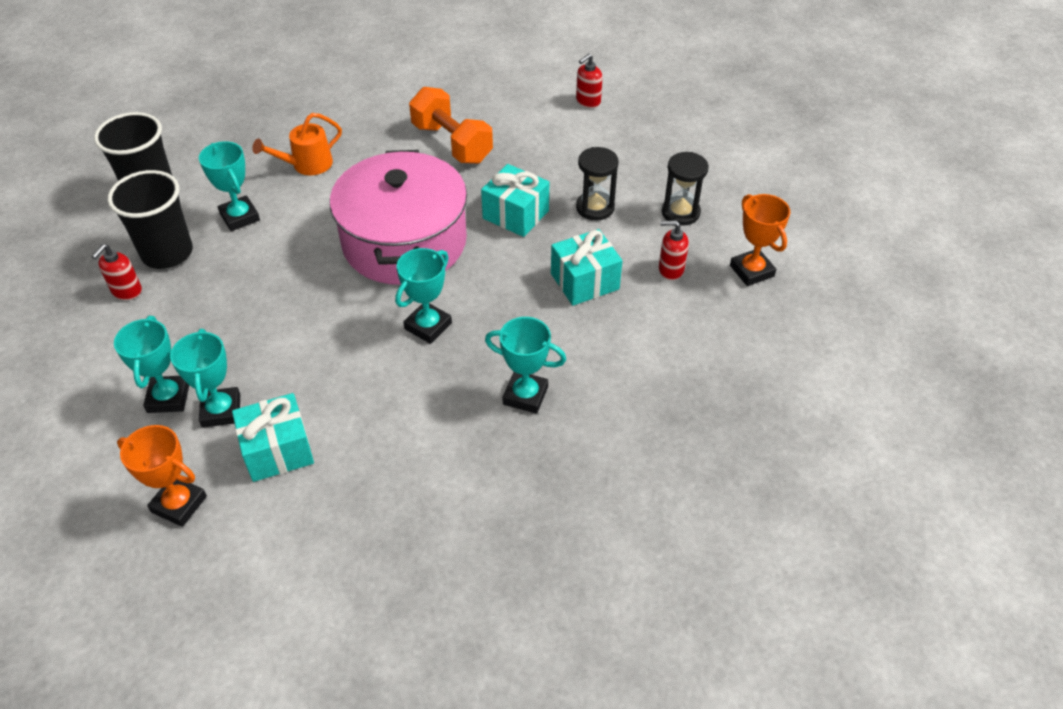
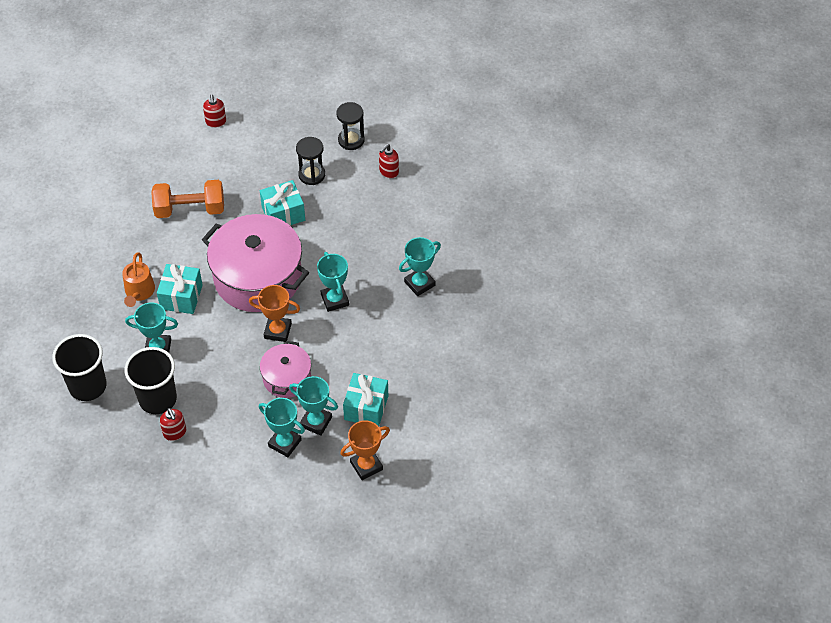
camera: 55 degrees left, 5 degrees up
(273, 346) = (287, 378): none -> pink pot
(584, 281) = (363, 213): turquoise gift -> turquoise gift (181, 297)
(751, 271) = (420, 139): orange trophy -> orange trophy (277, 331)

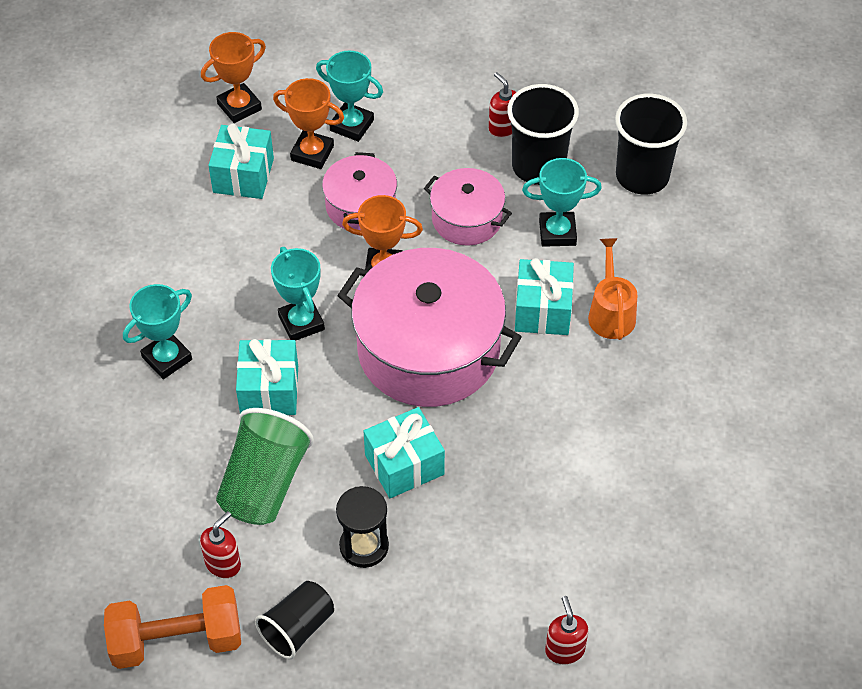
camera: 175 degrees right, 0 degrees up
(190, 209) = (567, 460): orange dumbbell -> orange dumbbell (177, 640)
(216, 363) = (467, 219): none -> pink pot
(316, 422) = (312, 153): turquoise trophy -> orange trophy
(351, 140) = (297, 628): black hourglass -> black cup
(357, 260) = (269, 390): none -> turquoise gift
(364, 209) = (264, 484): none -> green cup

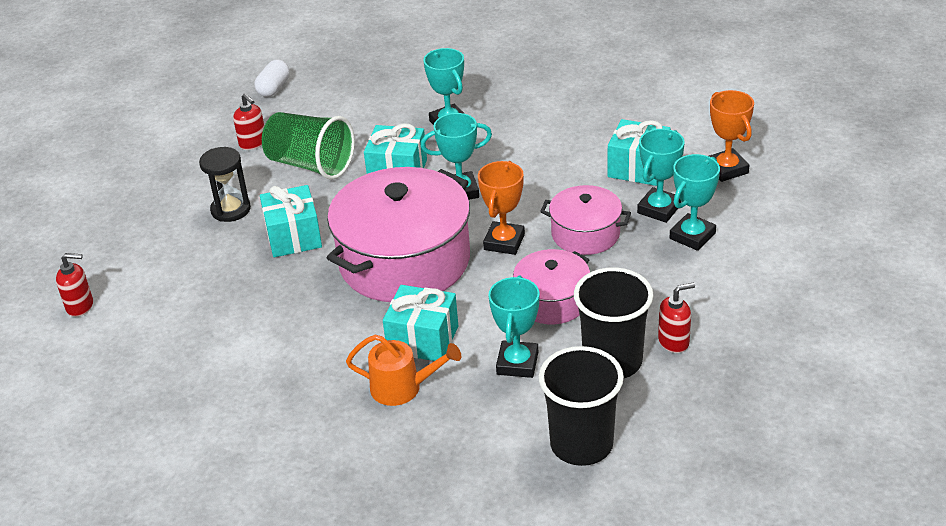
camera: 105 degrees right, 15 degrees down
(90, 577) = (274, 88): none -> white capsule
(177, 640) = (205, 122): orange dumbbell -> none
(297, 628) = (182, 174): black cup -> none
(312, 153) = (659, 209): orange trophy -> turquoise trophy

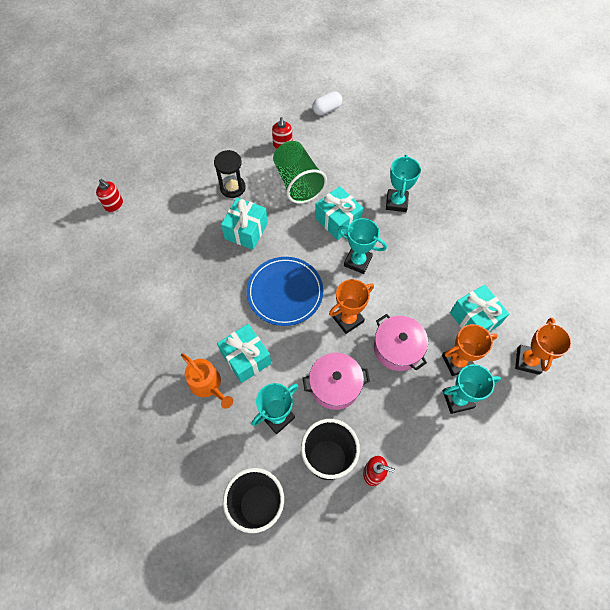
camera: 35 degrees right, 25 degrees up
(404, 261) = (285, 292): pink pot -> blue plate
(659, 209) = (457, 362): turquoise trophy -> orange trophy

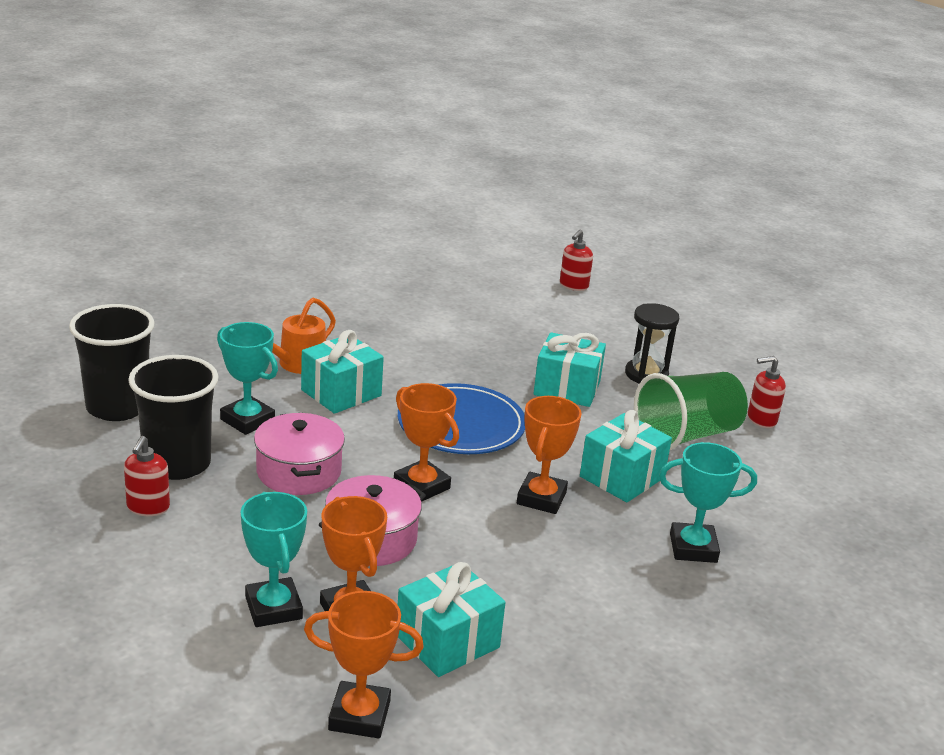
camera: 80 degrees right, 35 degrees down
(327, 109) = (877, 467): white capsule -> none
(357, 261) = (541, 498): turquoise trophy -> orange trophy

